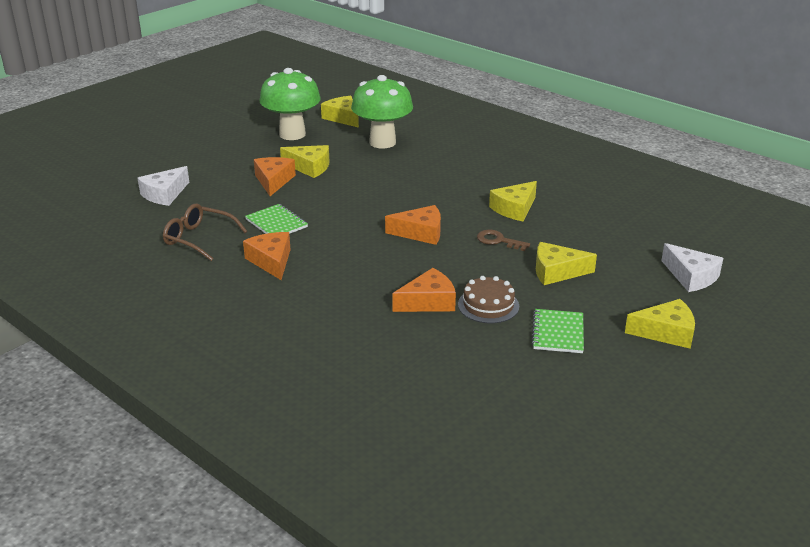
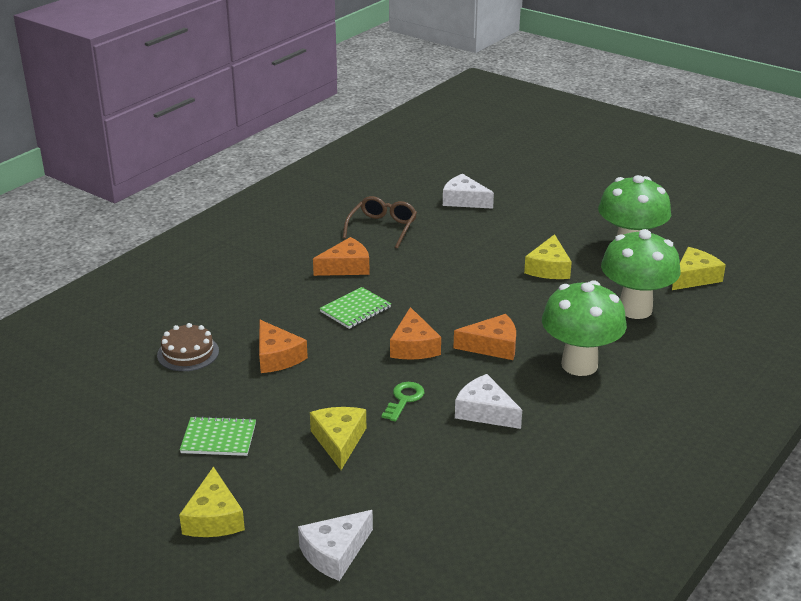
camera: 85 degrees right, 0 degrees up
(273, 181) = (509, 251): orange cheese -> orange cheese (492, 346)
(276, 223) = (418, 262): green notebook -> green notebook (355, 310)
(455, 169) = (579, 365): none -> green mushroom
(488, 305) = (270, 393): brown cake -> brown cake (188, 353)
(498, 241) = (404, 399): brown key -> green key
(514, 209) = (485, 411): yellow cheese -> white cheese

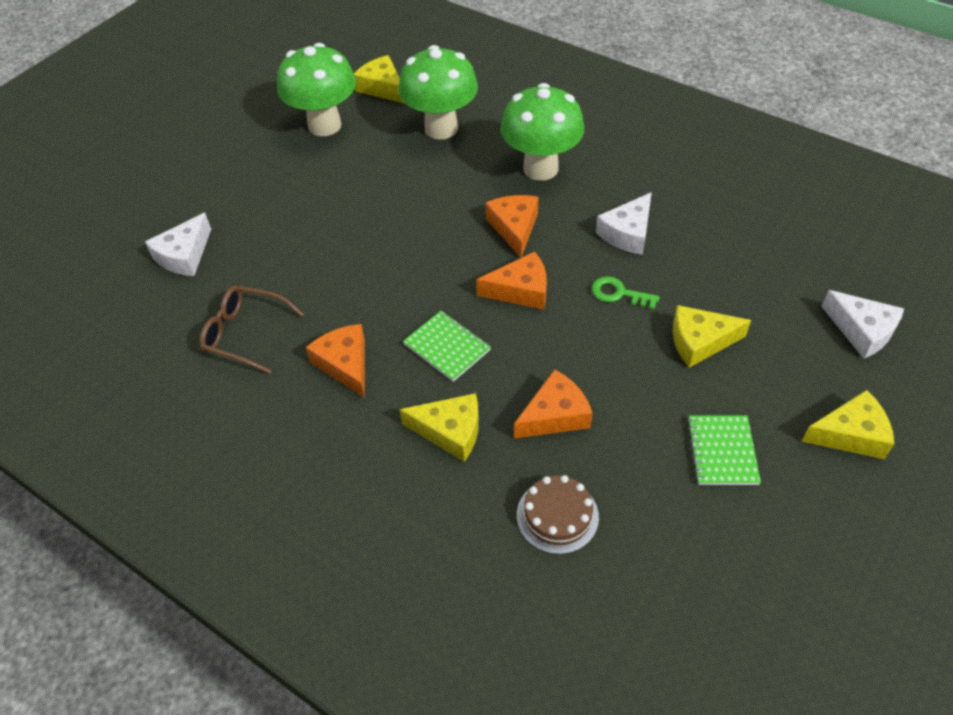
camera: 90 degrees left, 20 degrees up
(548, 268) = (358, 184): yellow cheese -> yellow cheese (450, 431)

